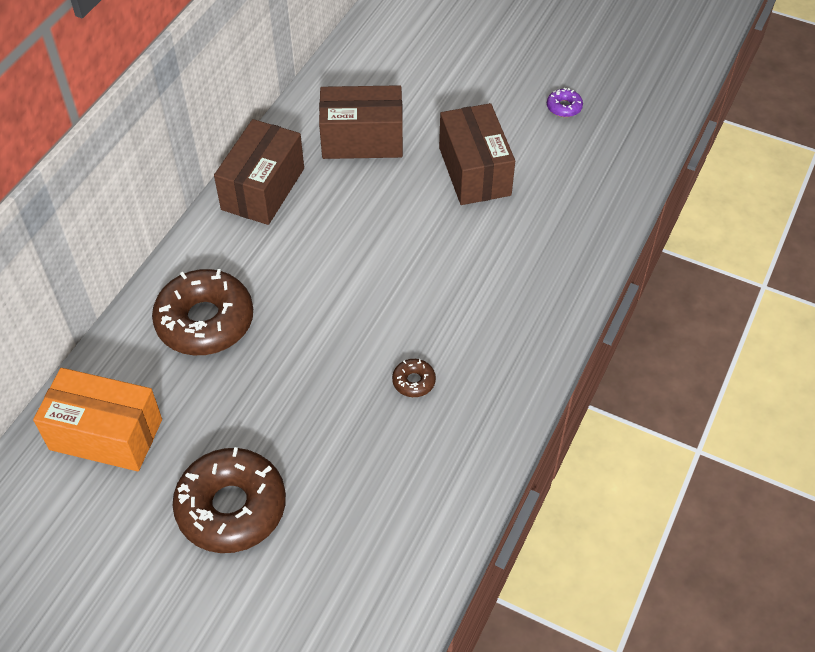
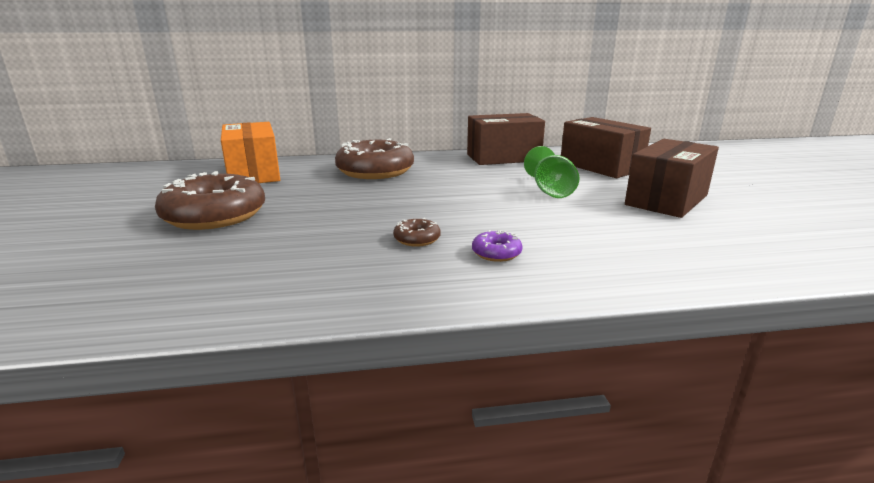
camera: 55 degrees right, 30 degrees down
(389, 226) = (550, 191): none -> green goblet
(564, 107) = (820, 210): purple donut -> purple donut (496, 253)

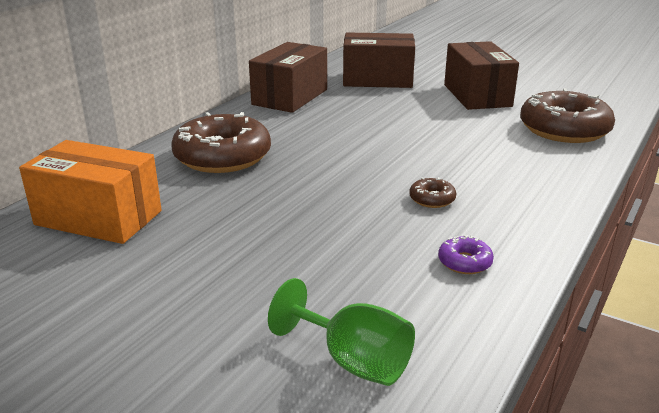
camera: 50 degrees left, 5 degrees up
(215, 215) = (220, 275): brown donut -> brown donut (564, 129)
(496, 253) = (496, 182): purple donut -> purple donut (464, 262)
(550, 191) = (402, 117): green goblet -> green goblet (353, 361)

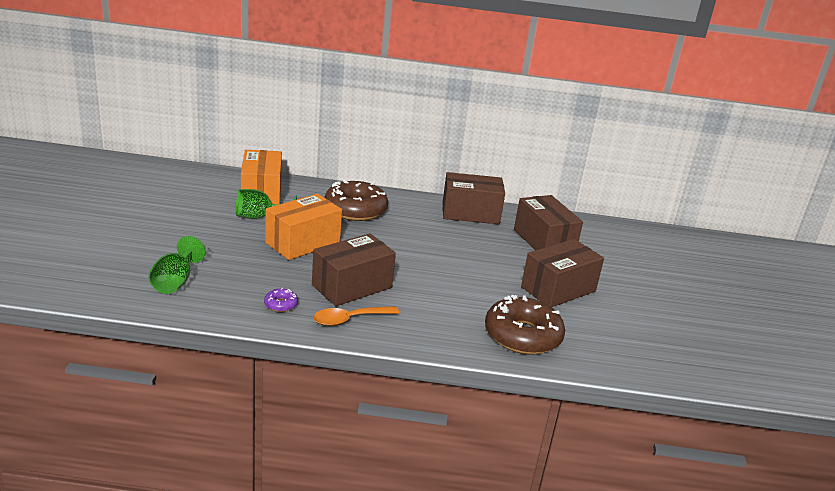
camera: 60 degrees right, 0 degrees up
(179, 234) = (259, 217): none -> green goblet
(290, 212) = (303, 242): none -> orange box
(432, 199) = (352, 286): brown donut -> brown box
(516, 217) = (349, 319): none -> orange spoon

